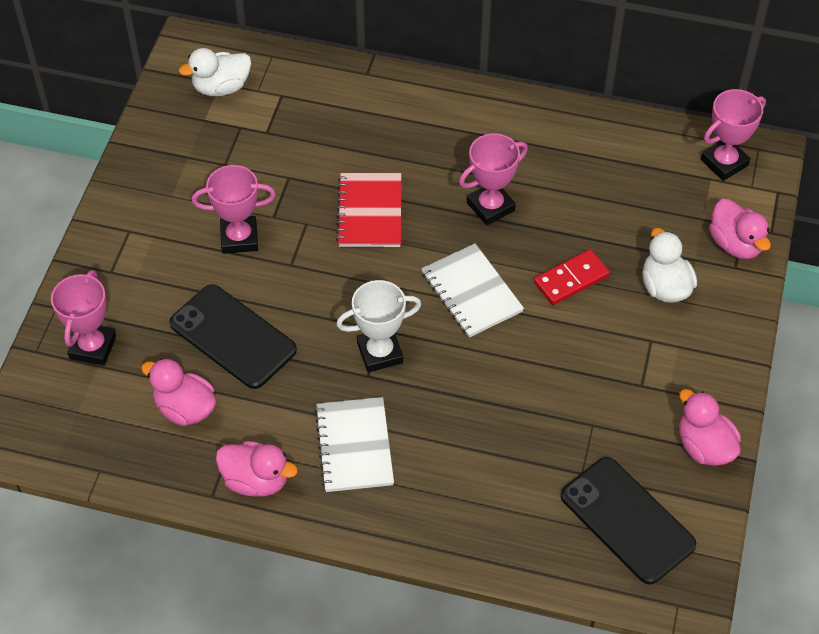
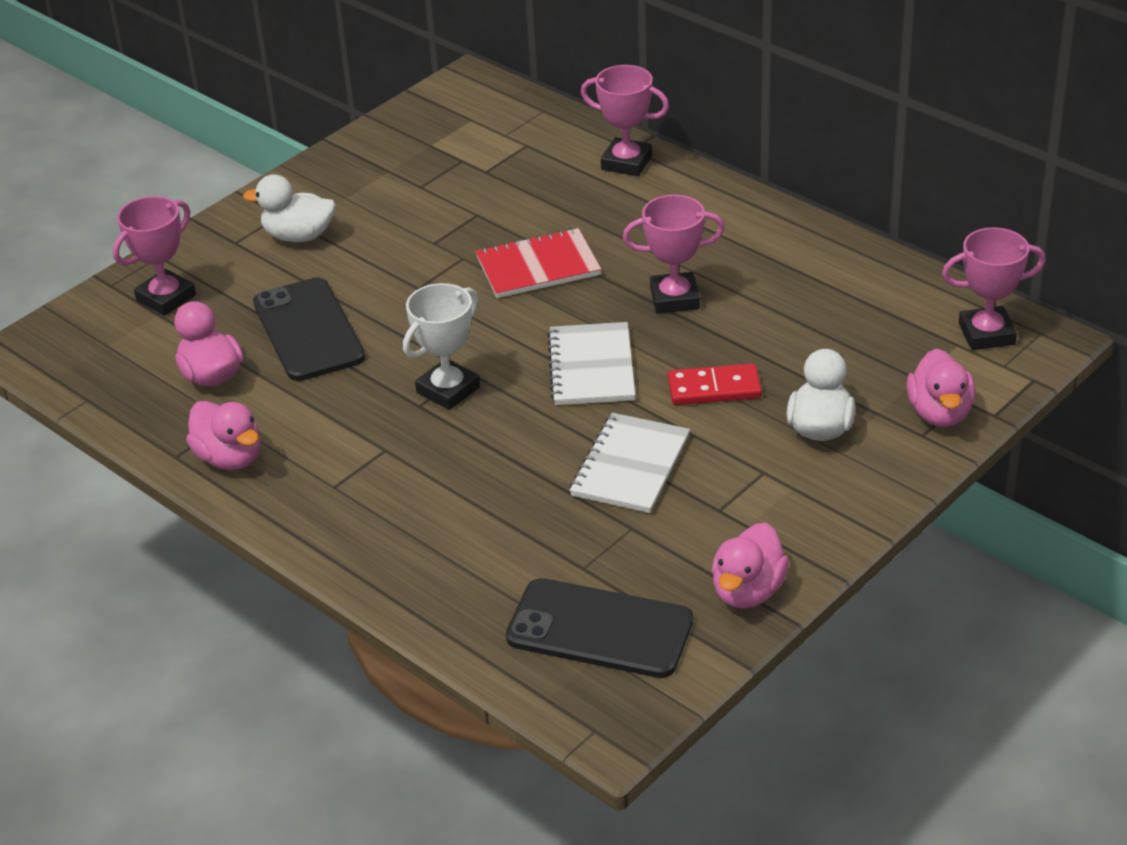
camera: 30 degrees right, 15 degrees down
(221, 87) = (469, 123): white duck -> white duck (298, 236)
(239, 238) = (384, 251): pink trophy -> pink trophy (626, 162)
(354, 446) = (354, 461): white notebook -> white notebook (630, 466)
(370, 212) = (538, 266): red notebook -> red notebook turned 45 degrees clockwise
(380, 353) = (448, 390): white trophy -> white trophy turned 60 degrees counterclockwise
(627, 520) = (600, 629): black phone -> black phone turned 60 degrees counterclockwise
(704, 447) = (748, 591): pink duck -> pink duck turned 150 degrees counterclockwise

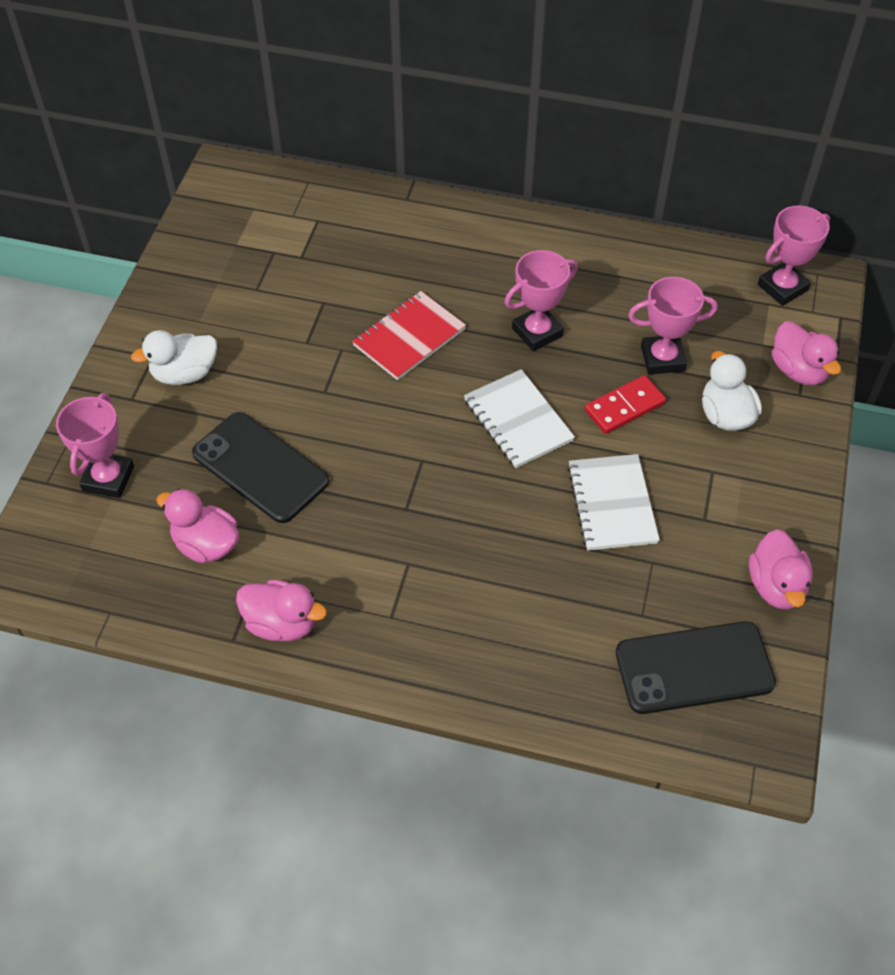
camera: 30 degrees left, 15 degrees up
(448, 390) = (419, 484): white trophy -> none
(626, 162) = (411, 213): pink trophy -> pink trophy (662, 359)

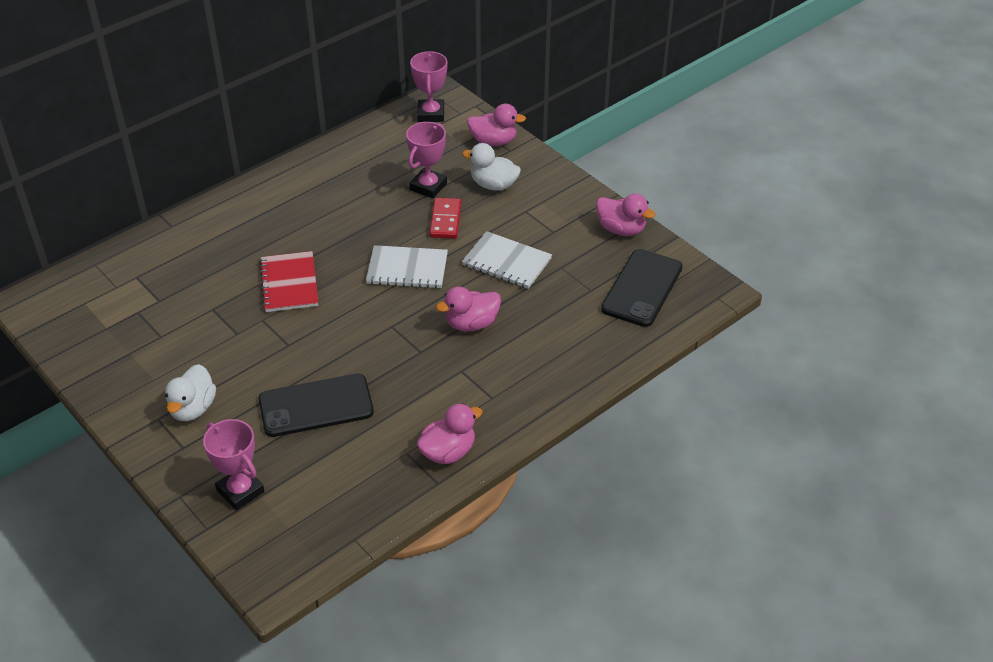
camera: 55 degrees left, 10 degrees down
(206, 544) = (350, 462): pink duck -> pink duck (471, 324)
(537, 332) = (350, 226): pink trophy -> none

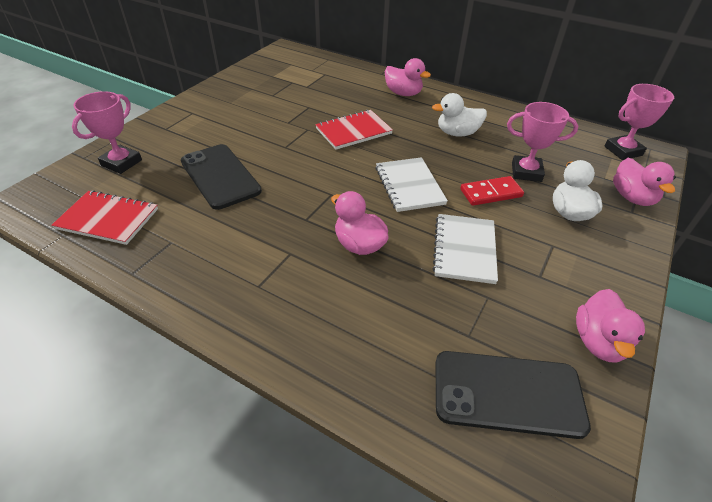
camera: 70 degrees right, 0 degrees up
(193, 408) = (205, 123): white duck -> white duck (457, 133)
(345, 502) = (108, 219): none -> red notebook
(448, 452) = (174, 271): pink duck -> pink duck (403, 93)

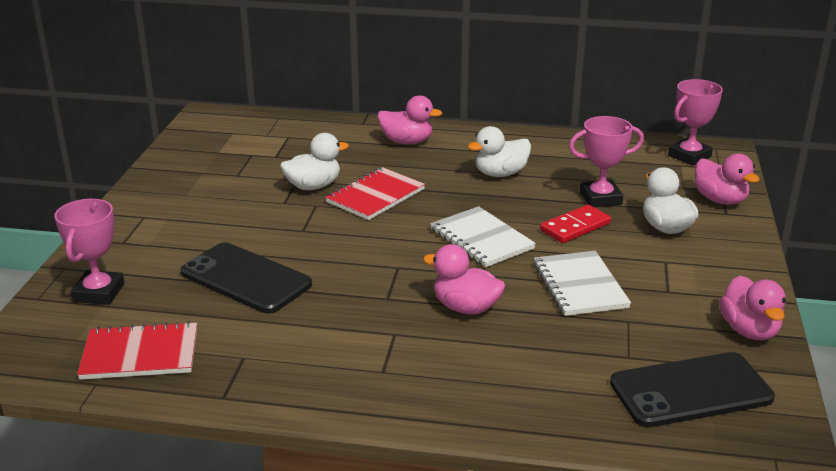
camera: 20 degrees left, 15 degrees down
(316, 114) = (313, 186): none -> white duck

